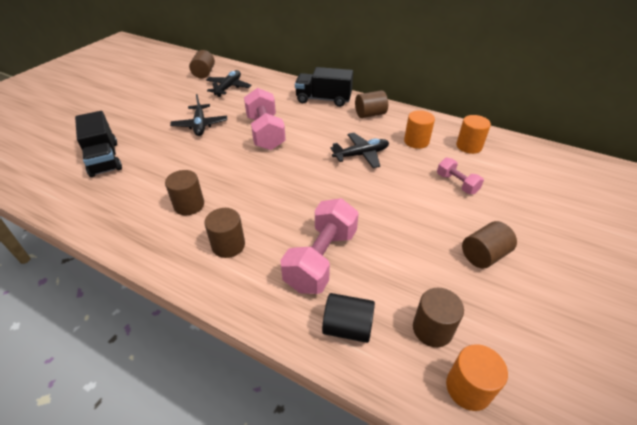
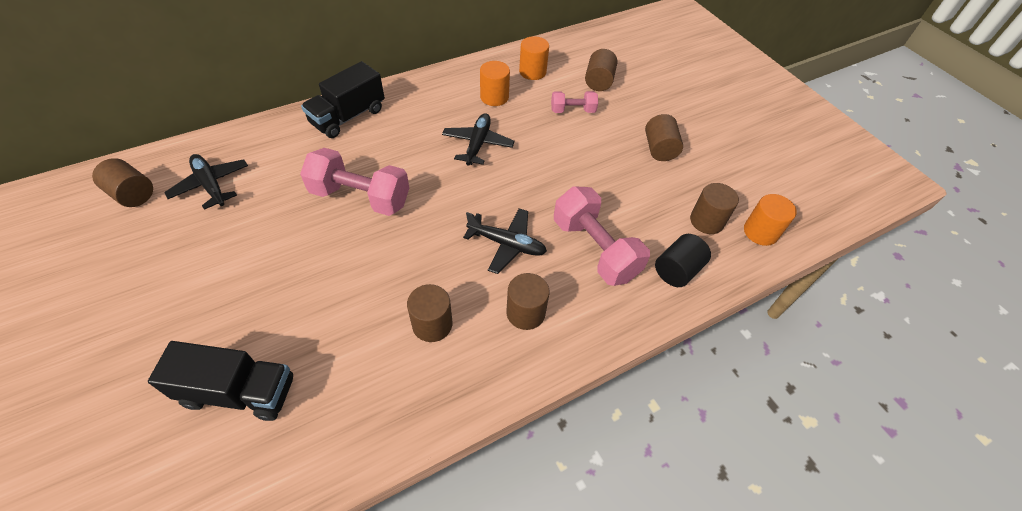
camera: 60 degrees left, 10 degrees up
(200, 125) = (273, 252): black plane -> black plane (507, 244)
(370, 114) = (417, 99): brown cylinder -> brown cylinder (598, 81)

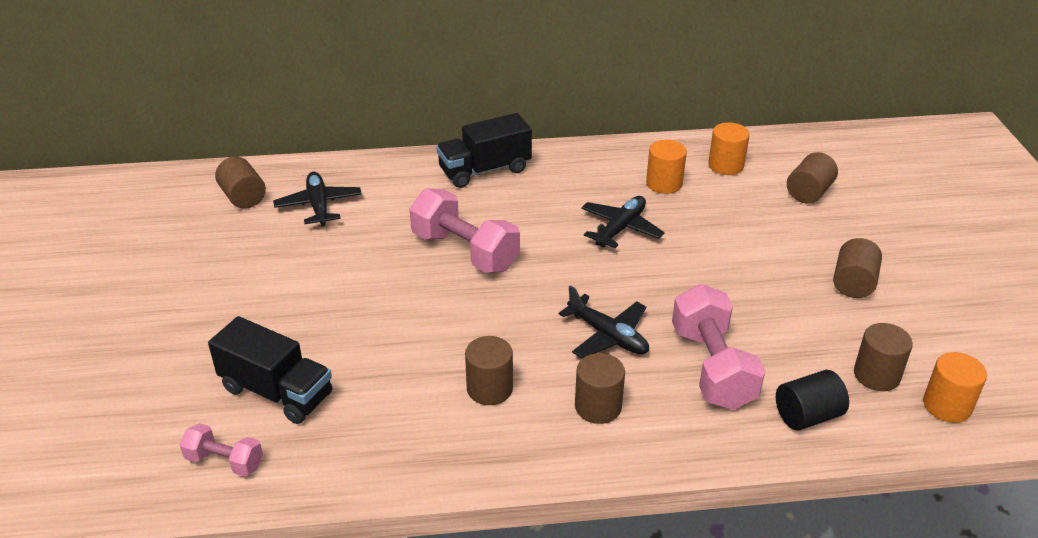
camera: 25 degrees right, 15 degrees down
(572, 111) = (757, 218): pink dumbbell -> pink dumbbell (225, 461)

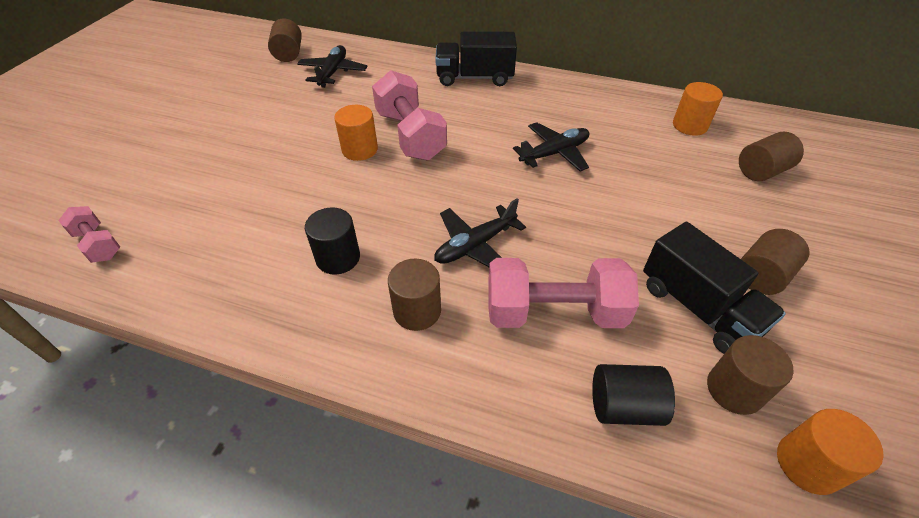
camera: 25 degrees right, 10 degrees up
(276, 392) = (182, 201): black truck -> black truck (698, 308)
(489, 389) = (338, 258): brown cylinder -> black cylinder
(608, 336) = (475, 245): black plane -> black plane turned 75 degrees clockwise
(664, 183) = (620, 126): orange cylinder -> orange cylinder (360, 149)
(712, 367) = (554, 312): pink dumbbell -> pink dumbbell turned 75 degrees clockwise

